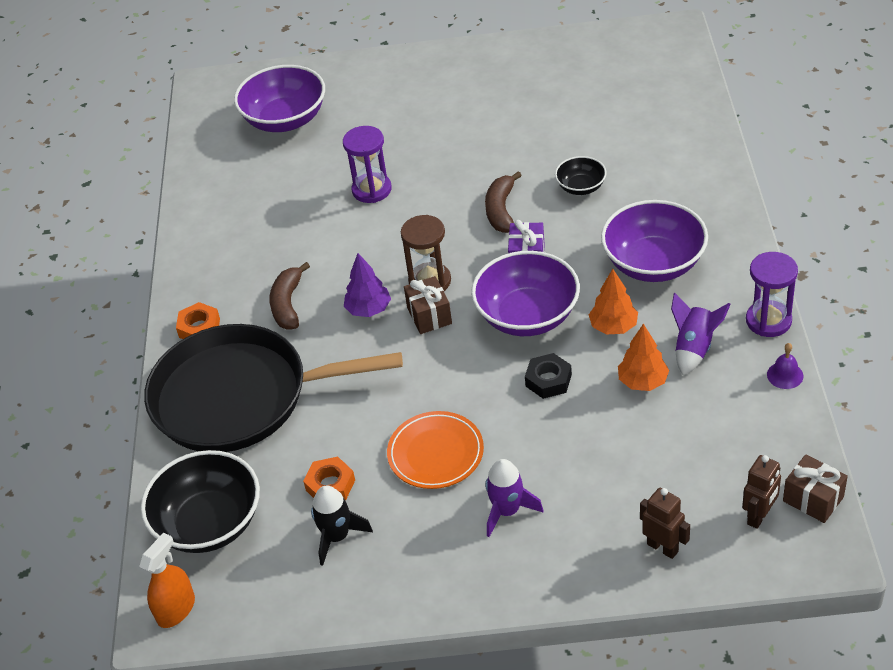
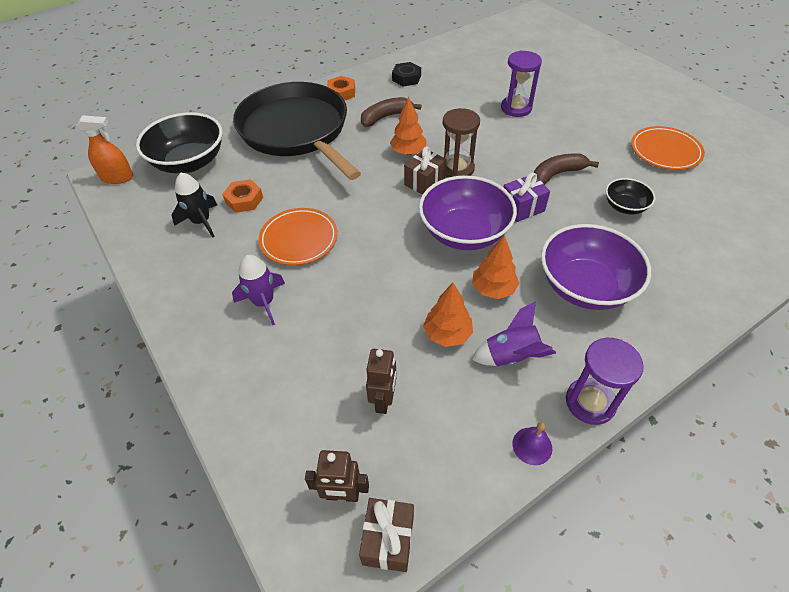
camera: 55 degrees right, 5 degrees up
(285, 119) = (540, 50): purple bowl -> none
(368, 309) = (408, 152): purple tree -> orange tree
(532, 119) = (665, 151): none -> orange plate
(548, 380) = (408, 272): black nut -> black nut (406, 78)
(663, 547) = (270, 426): brown robot -> brown robot (383, 400)

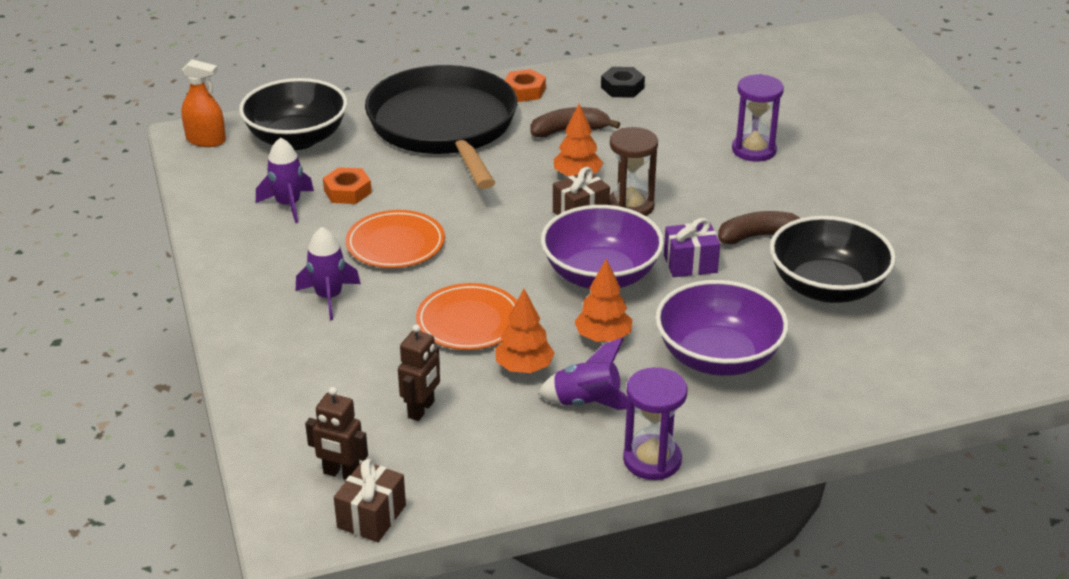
camera: 15 degrees right, 15 degrees down
(201, 222) = (288, 205): black rocket -> purple rocket
(532, 446) = (563, 480): purple bell -> none
(624, 206) = (827, 287): black bowl -> black bowl, size x1.93
(665, 151) = (929, 237): orange plate -> orange plate (469, 322)

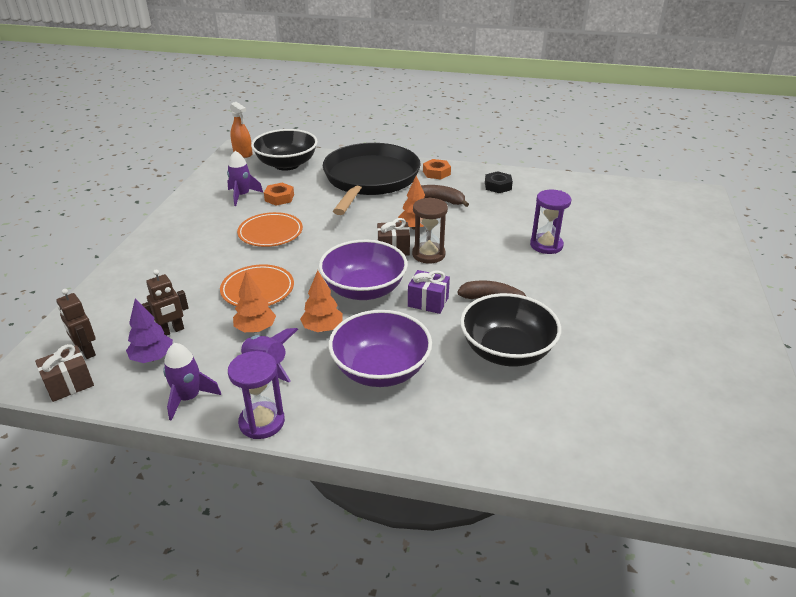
camera: 30 degrees right, 0 degrees up
(329, 297) = (203, 249): purple rocket -> purple rocket (189, 398)
(438, 447) = (153, 357): none -> purple tree

